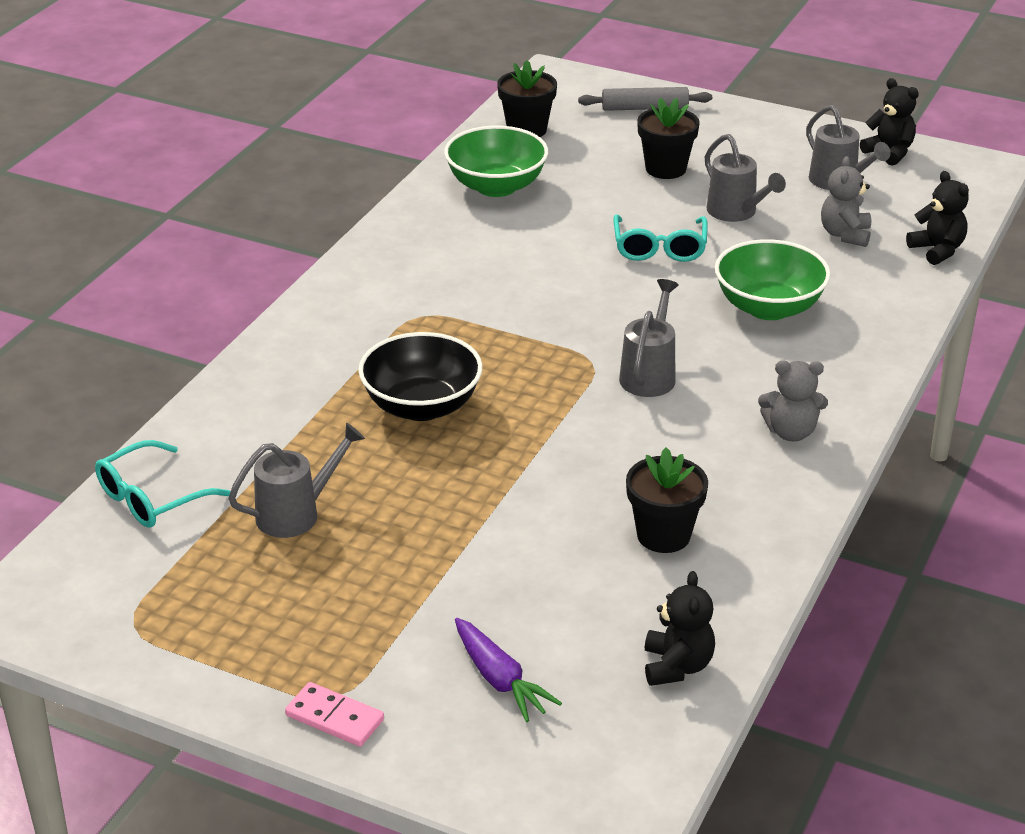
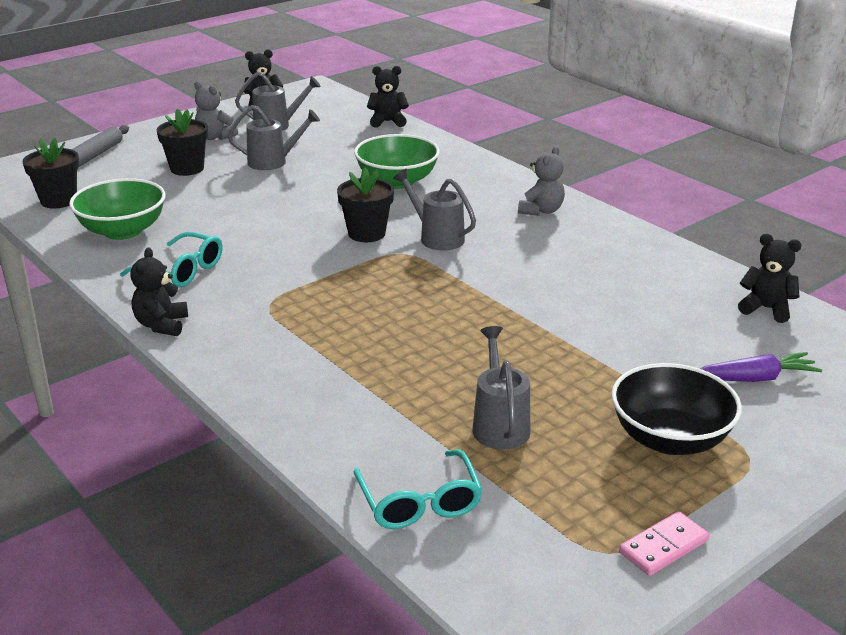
camera: 65 degrees left, 5 degrees down
(335, 717) = (777, 463): pink domino -> pink domino (663, 546)
(341, 272) = (162, 325): none -> black teddy bear
(421, 406) = (396, 332): black bowl -> black bowl (670, 439)
(659, 248) = (285, 196): turquoise glasses -> turquoise glasses (182, 271)
(663, 535) = (624, 278): black flower pot -> black flower pot (366, 233)
(845, 235) = (340, 139): grey teddy bear -> grey teddy bear (215, 137)

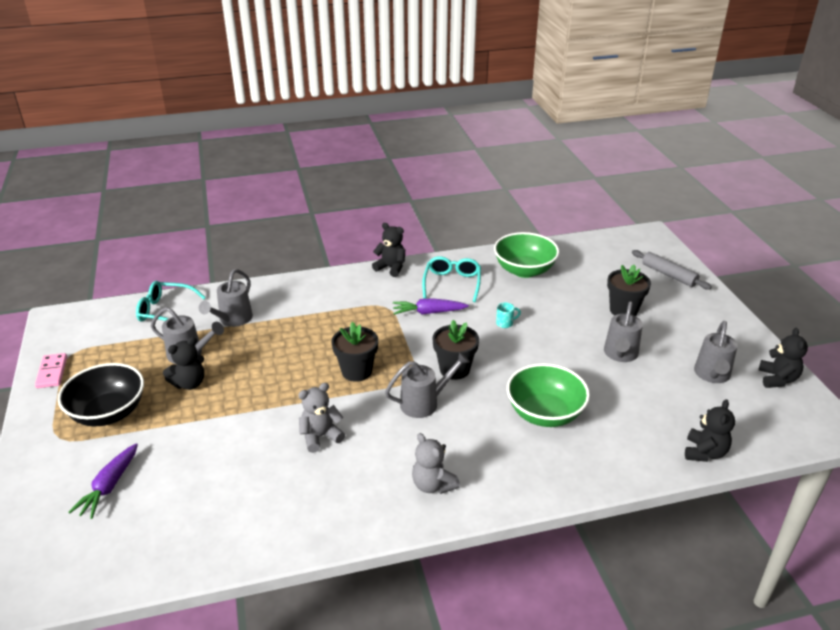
camera: 115 degrees right, 5 degrees up
(58, 200) = (587, 253): black flower pot -> black flower pot (356, 371)
(182, 271) = (452, 283): turquoise glasses -> turquoise glasses turned 135 degrees clockwise
(215, 137) = (691, 335): grey teddy bear -> grey teddy bear (320, 436)
(255, 222) = (505, 323): none -> turquoise mug
(263, 271) = (428, 312): none -> purple carrot
(391, 419) = (232, 320): none -> grey watering can
(766, 309) = (168, 550): black teddy bear -> black teddy bear (189, 383)

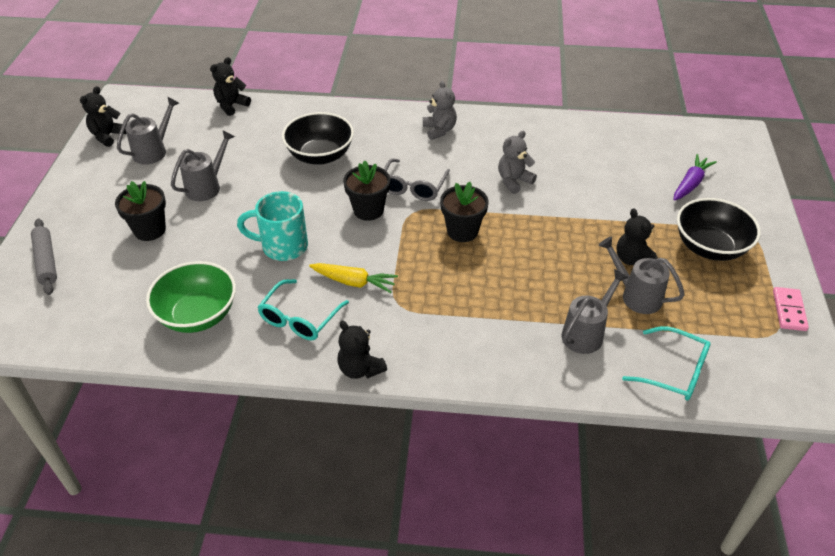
camera: 160 degrees left, 10 degrees up
(189, 383) = (633, 259): black teddy bear -> black teddy bear turned 90 degrees counterclockwise
(320, 436) = (514, 181): grey teddy bear -> grey teddy bear turned 150 degrees clockwise
(425, 403) = (413, 187): grey watering can -> grey glasses
(428, 312) = (354, 282): purple carrot -> yellow carrot
(505, 323) = (282, 246): turquoise mug -> turquoise mug, size x2.36
(544, 413) = (320, 155): green bowl -> black bowl

